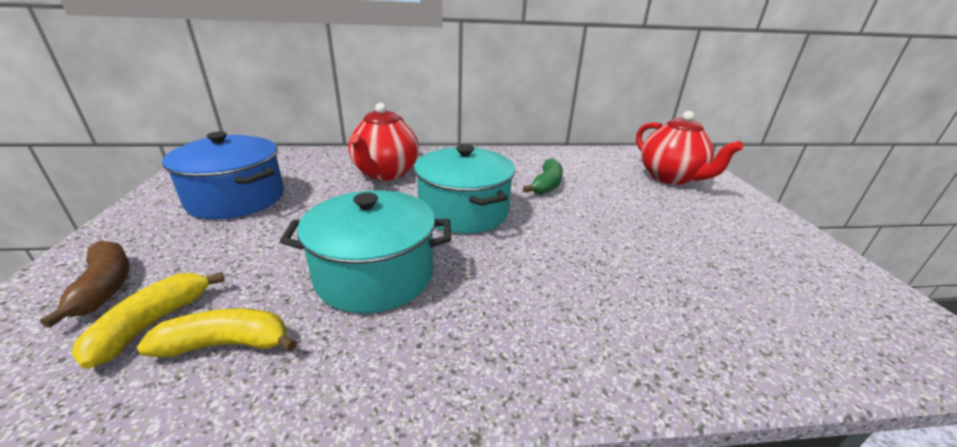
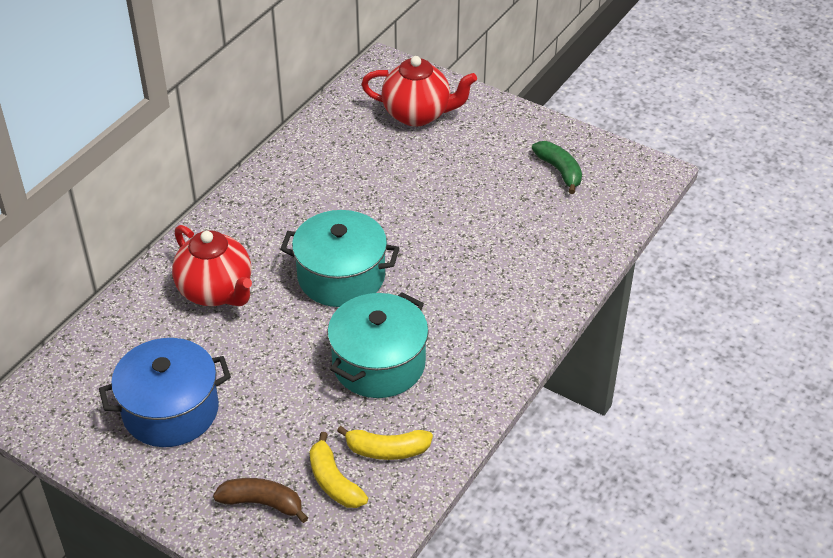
camera: 50 degrees left, 15 degrees up
(227, 344) = (386, 450): yellow banana -> yellow banana turned 120 degrees counterclockwise
(546, 185) = (350, 199): green banana -> green banana (560, 171)

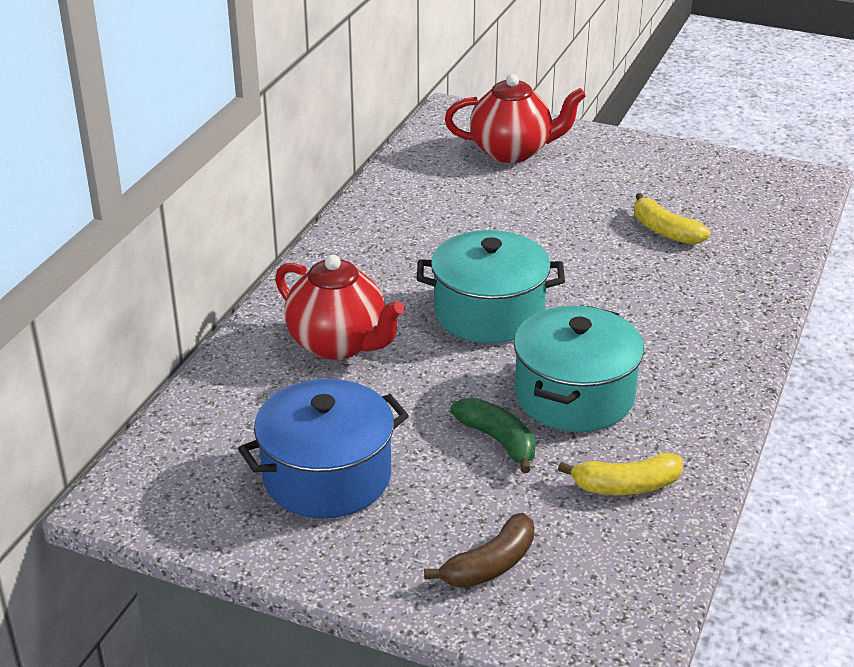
camera: 10 degrees left, 10 degrees down
(262, 503) = (490, 565): brown banana -> brown banana turned 135 degrees clockwise
(334, 481) = (573, 529): yellow banana -> yellow banana (664, 231)
(560, 171) = (700, 188): green banana -> green banana (498, 440)

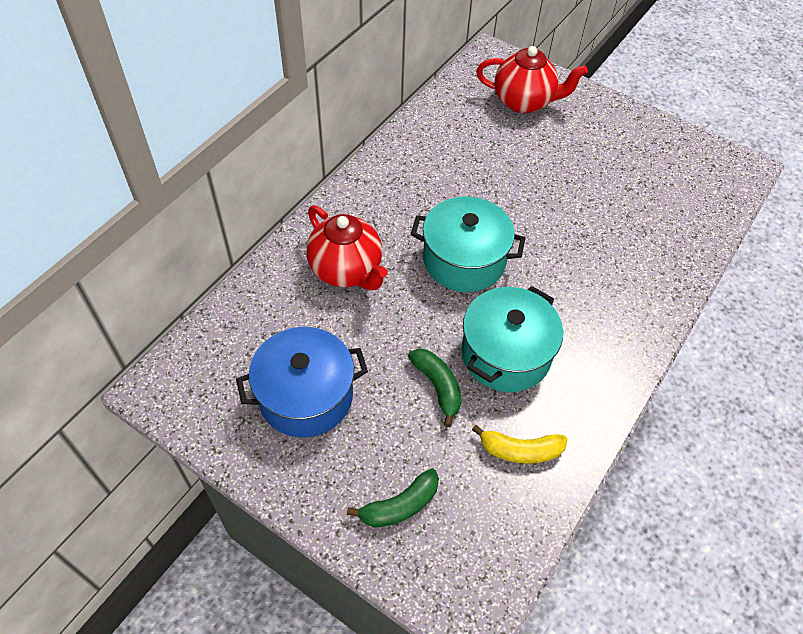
camera: 10 degrees right, 20 degrees up
(490, 565) = (400, 506): brown banana -> green banana
(664, 231) = (618, 202): yellow banana -> none

